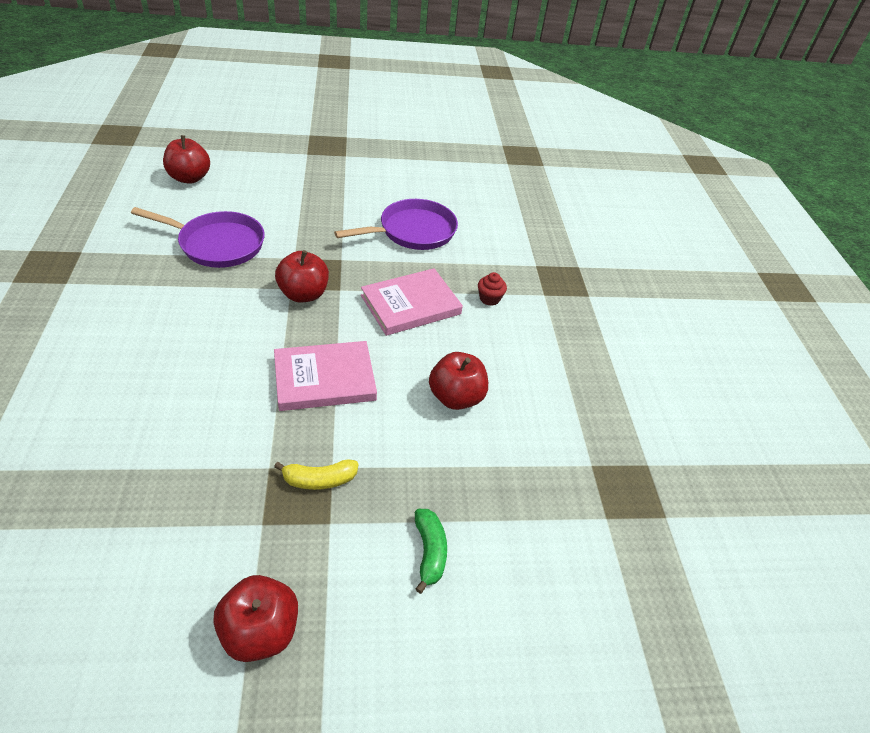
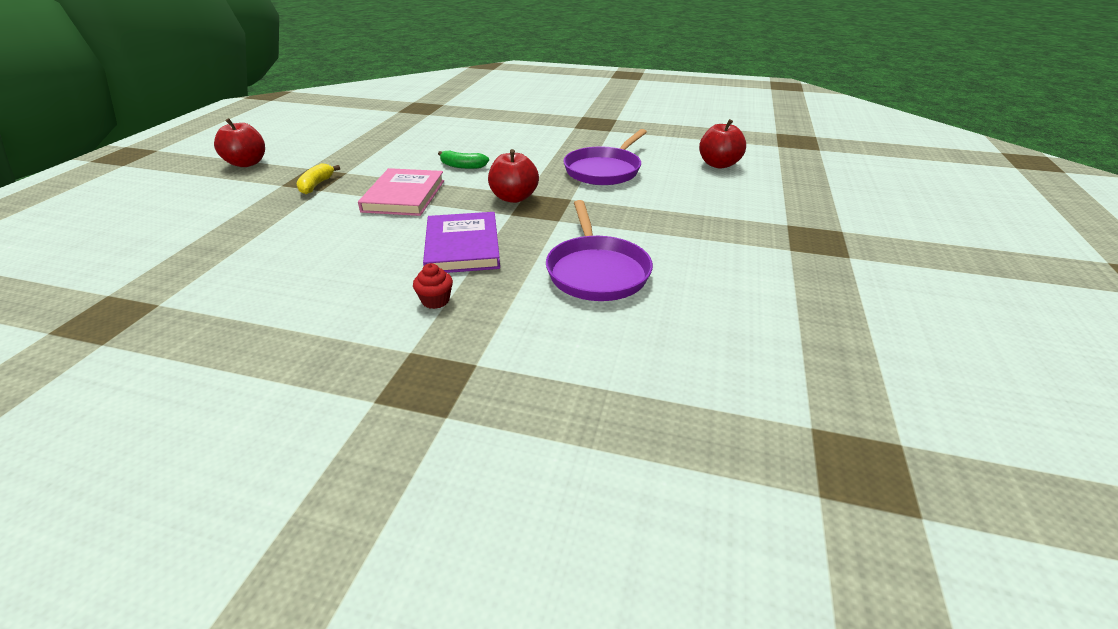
camera: 115 degrees right, 10 degrees down
(410, 305) = (462, 247): pink book -> purple book
(429, 551) = (212, 212): green banana -> green banana (462, 166)
(456, 397) = (322, 248): red apple -> none

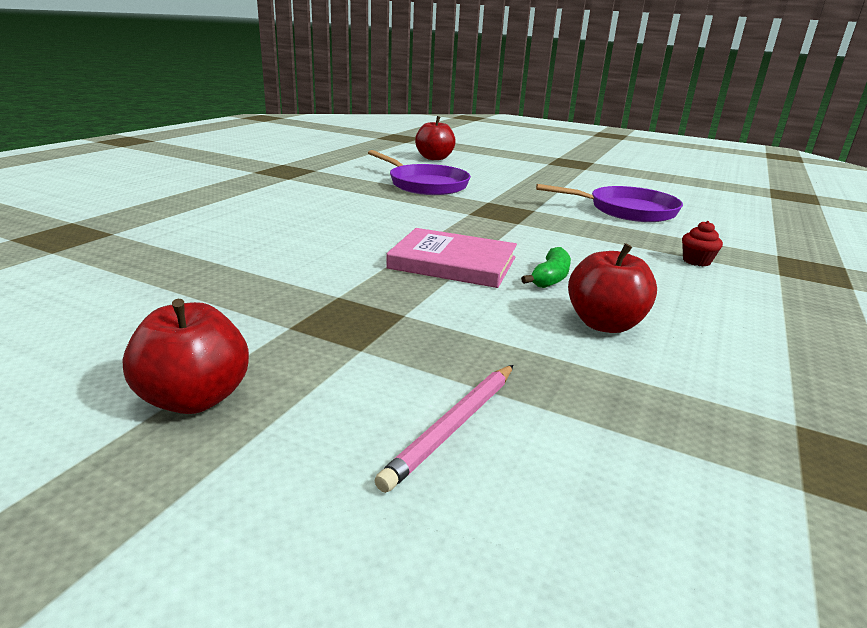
camera: 80 degrees left, 10 degrees down
(204, 210) = (453, 426): none -> pink pencil
(316, 185) = (381, 318): yellow banana -> none
(462, 166) = (371, 230): green banana -> green banana (550, 278)
(462, 247) = (590, 245): purple book -> none
(514, 198) = (478, 218): red apple -> red apple (604, 324)

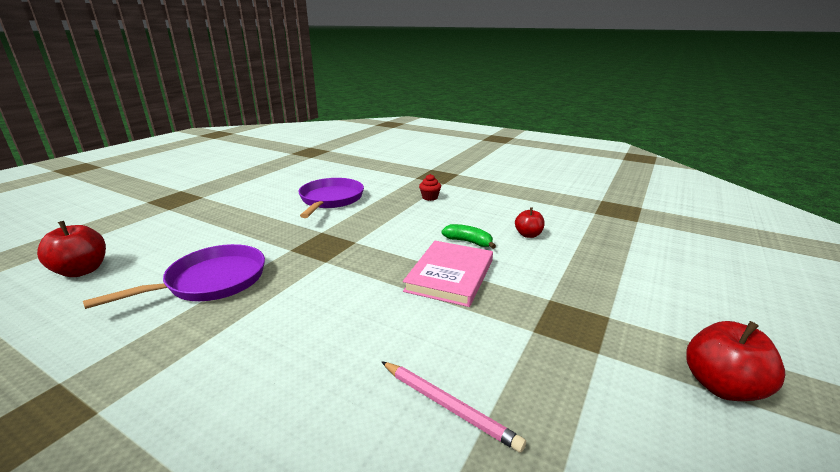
camera: 85 degrees left, 0 degrees up
(453, 426) = (662, 286): pink pencil -> pink pencil (448, 406)
(604, 324) = (528, 235): red apple -> red apple, size x0.63

